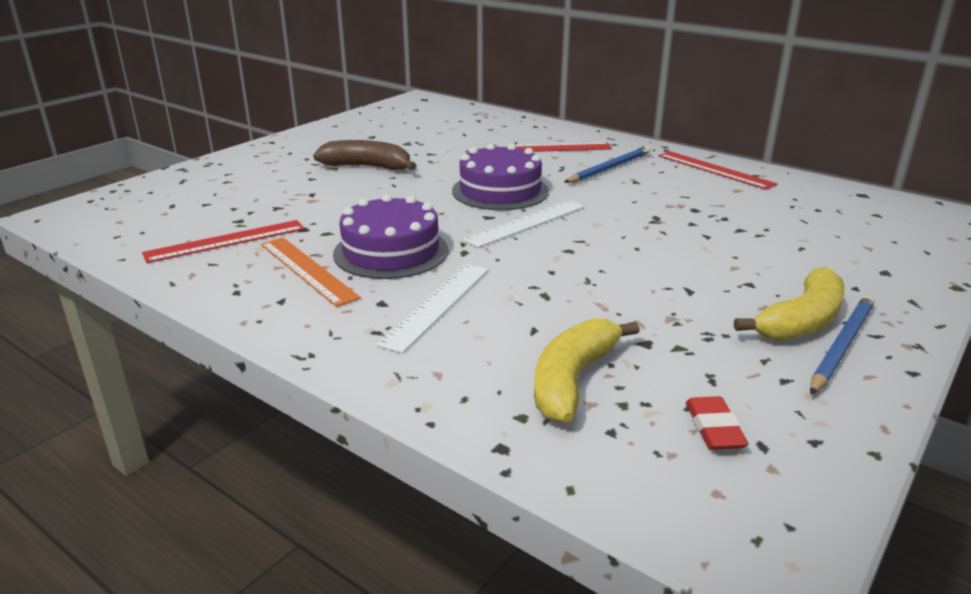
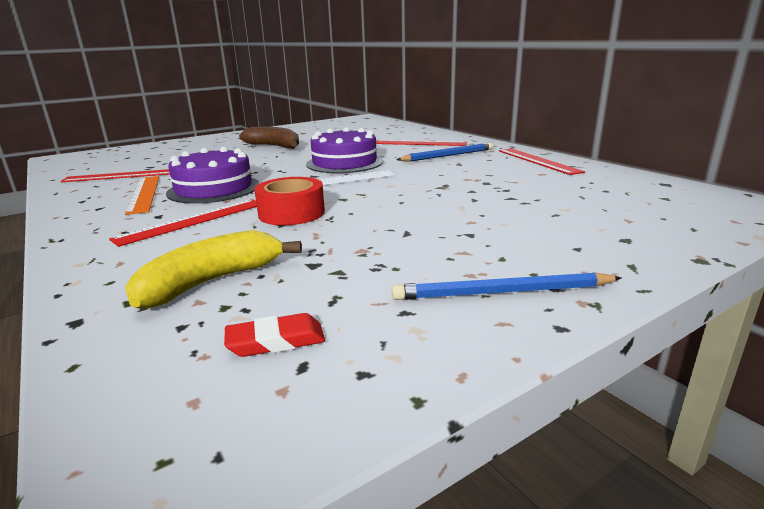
camera: 20 degrees right, 5 degrees down
(437, 305) = (192, 221): white ruler -> red ruler
(538, 279) = (291, 213): none -> red tape
(714, 428) = (276, 341): red eraser -> red eraser turned 60 degrees clockwise
(801, 321) = (485, 267): yellow banana -> none
(841, 346) = (503, 292): blue pencil -> blue pencil turned 150 degrees counterclockwise

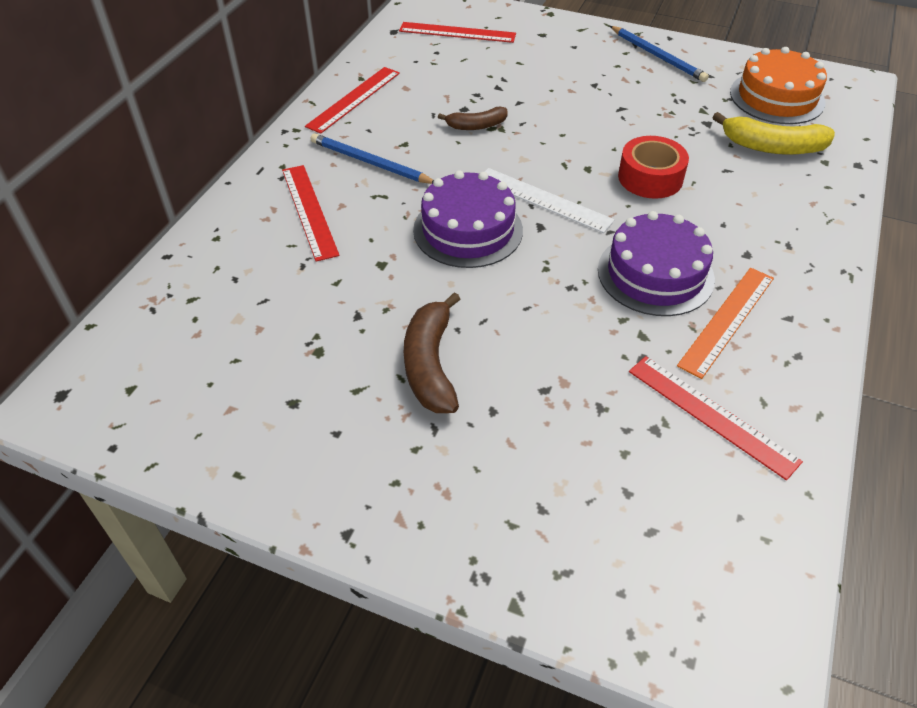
camera: 125 degrees left, 25 degrees up
(192, 221) = (728, 223): red ruler -> red ruler (457, 32)
(276, 341) = (777, 97): red eraser -> orange cake
(455, 181) = (476, 126): none -> brown banana

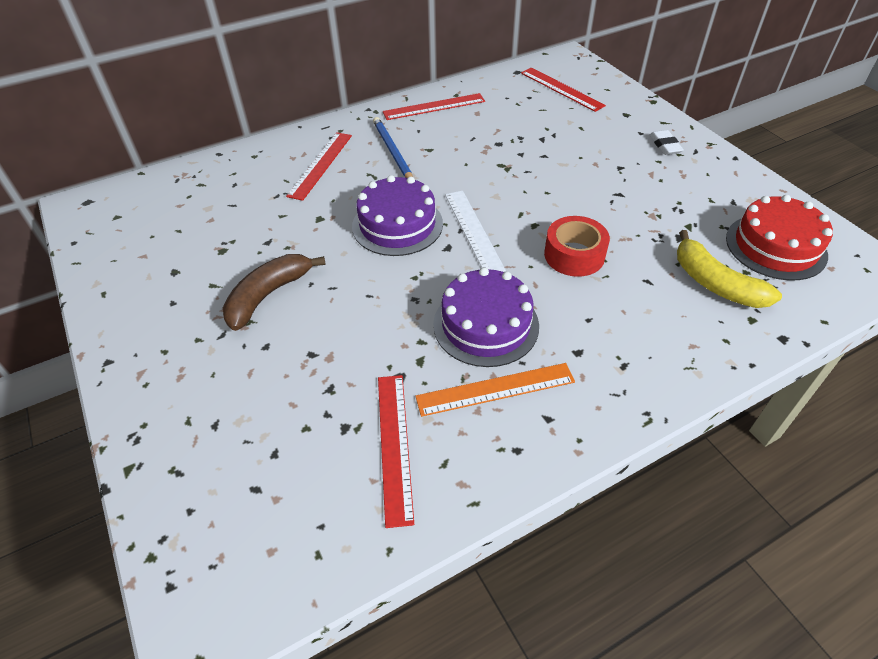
camera: 40 degrees right, 0 degrees up
(476, 126) = (492, 159): brown banana -> none
(606, 49) = (665, 145): none -> white eraser
(657, 56) = (704, 167): blue pencil -> none
(777, 97) = (775, 246): orange cake -> red cake

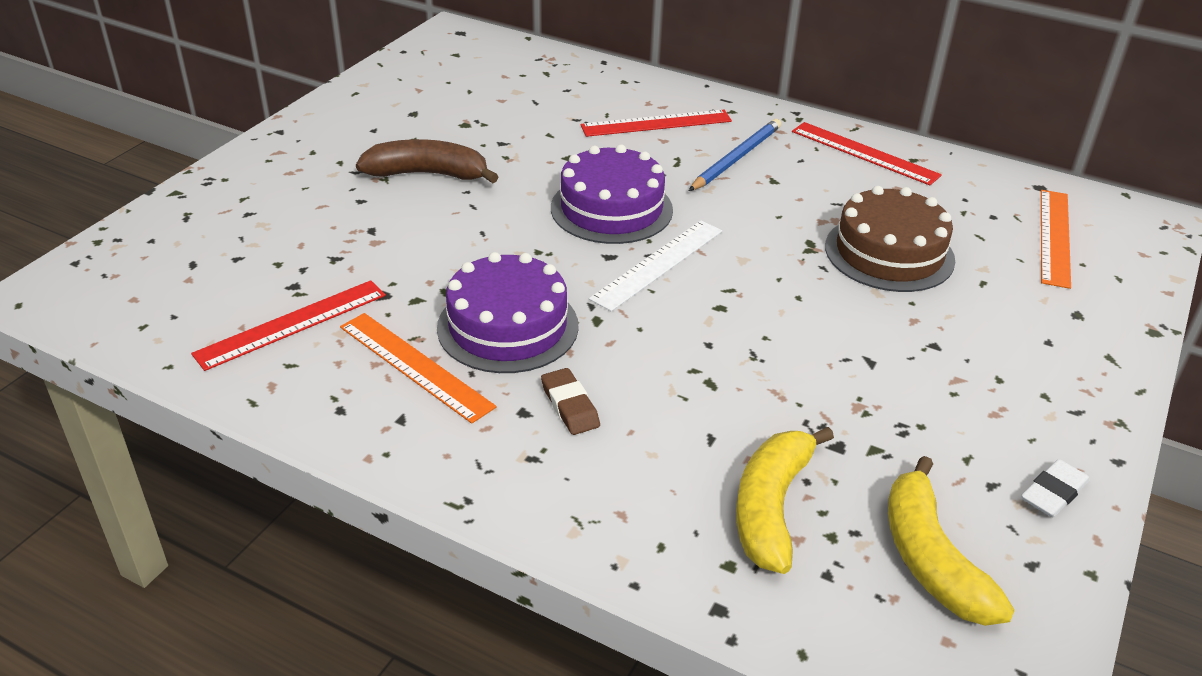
camera: 55 degrees right, 10 degrees down
(533, 143) = (889, 253): none -> brown cake
(561, 89) = (1054, 237): red ruler -> orange ruler
(574, 255) = (696, 357): red tape -> none
(585, 328) = (570, 406): none -> brown eraser
(665, 145) = (1048, 375): white eraser -> white eraser (1053, 493)
(775, 246) = (930, 559): red cake -> yellow banana

